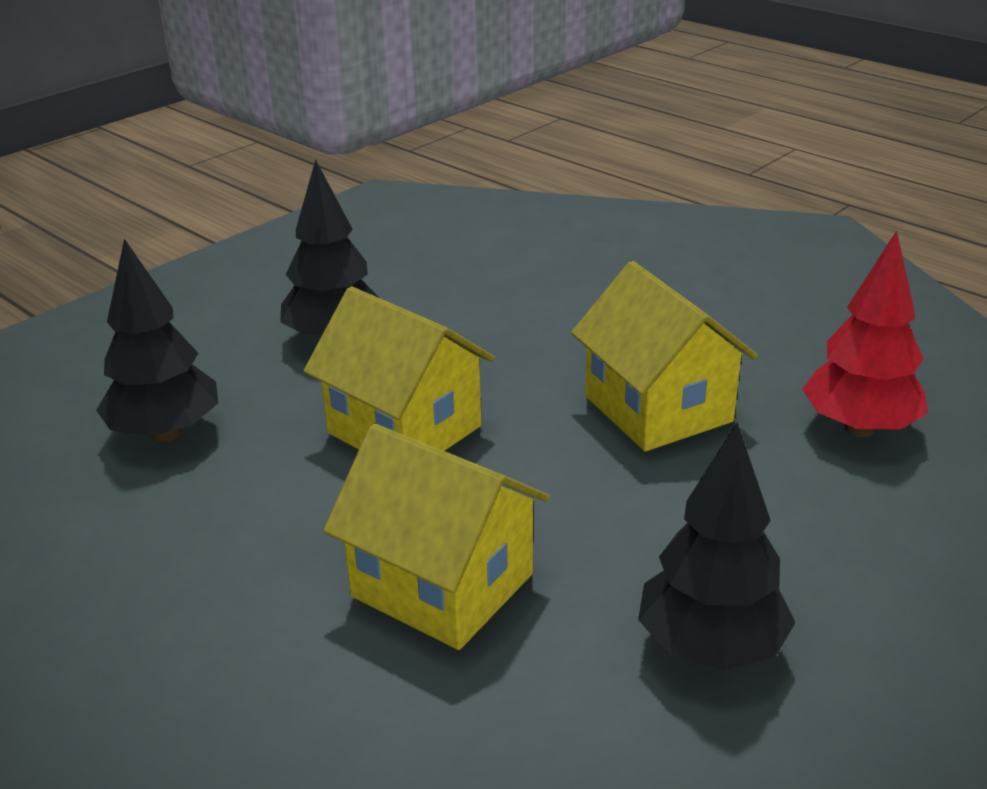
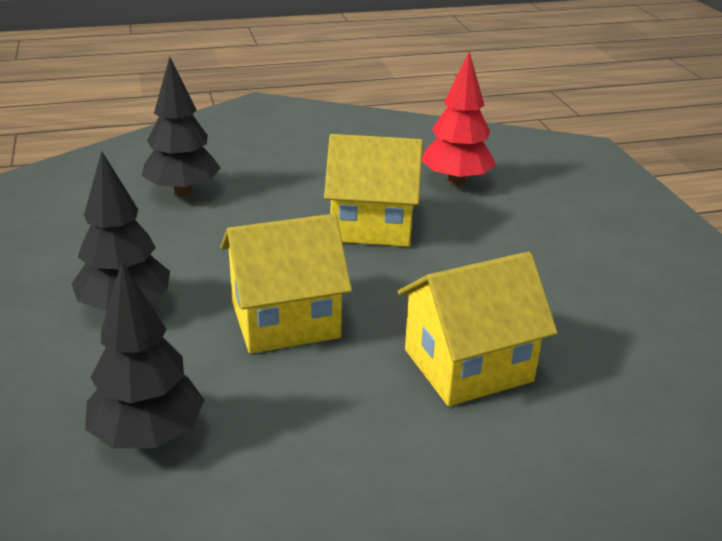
camera: 60 degrees left, 0 degrees up
(710, 648) = (592, 298): black tree -> black tree (183, 191)

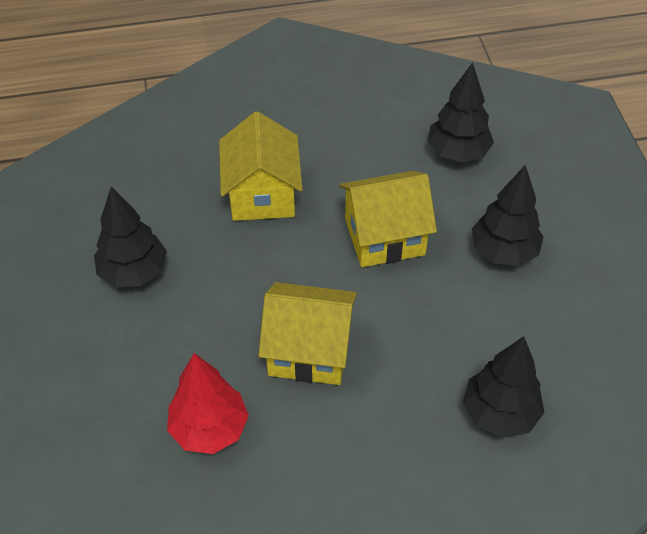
camera: 175 degrees left, 20 degrees up
(468, 365) = (262, 194): yellow house -> yellow house turned 75 degrees counterclockwise
(597, 280) = (134, 272): none -> black tree

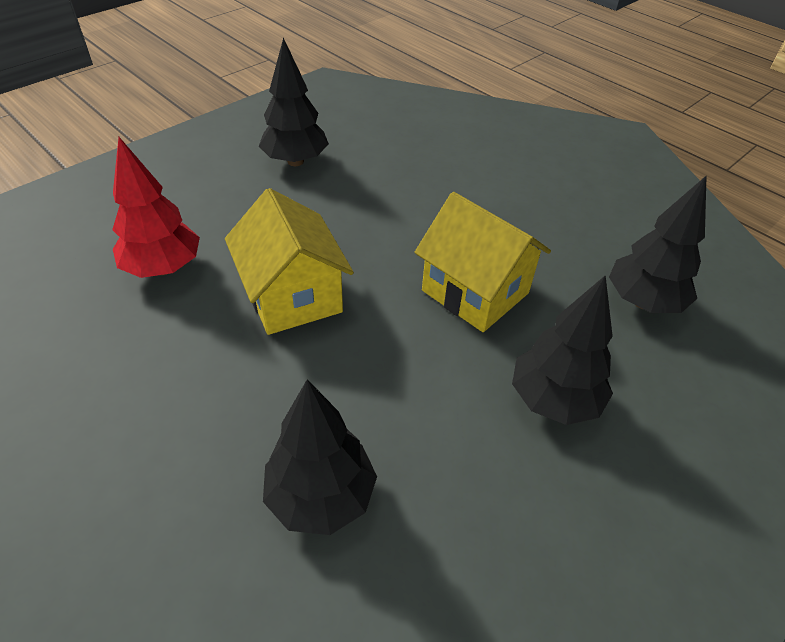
camera: 55 degrees right, 5 degrees down
(262, 194) = (442, 193): yellow house -> none

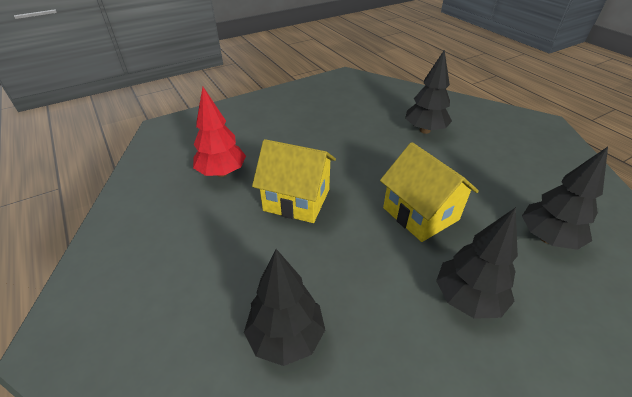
camera: 15 degrees right, 5 degrees down
(293, 296) = (297, 200): yellow house -> yellow house turned 60 degrees counterclockwise
(295, 161) = (316, 119): black tree -> black tree (425, 130)

